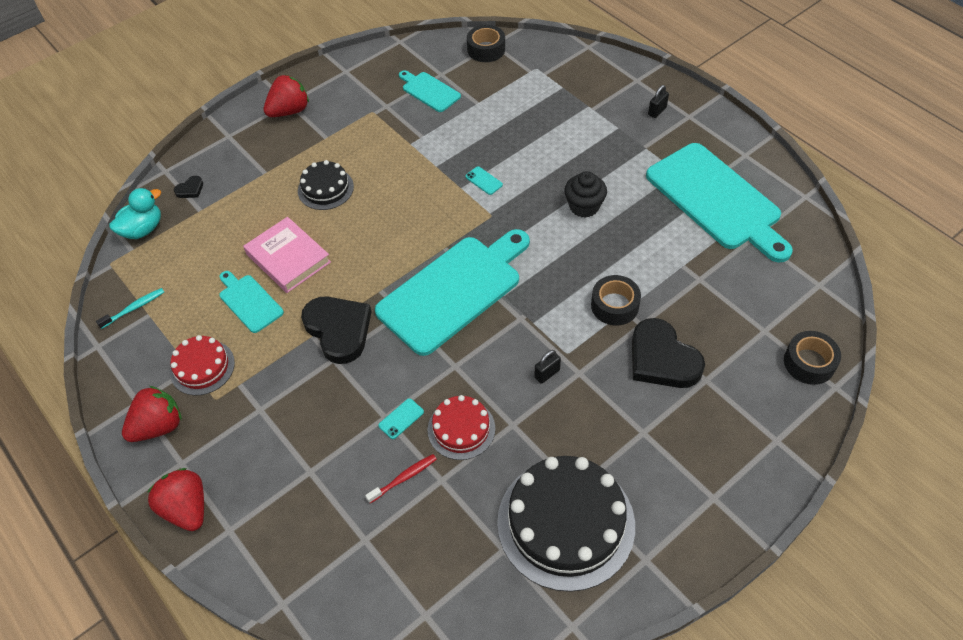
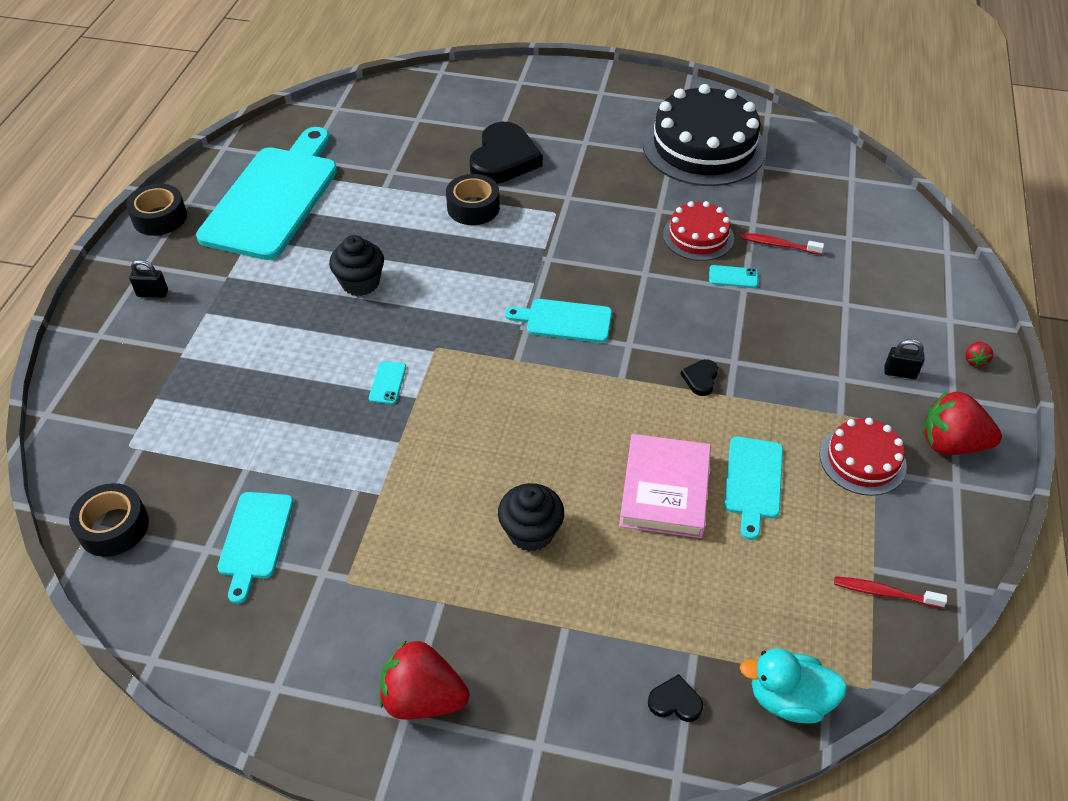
camera: 130 degrees left, 5 degrees down
(134, 308) = (884, 593): turquoise toothbrush -> red toothbrush
(186, 508) = (975, 360): red strawberry -> red strawberry, size x0.43
(325, 188) = (531, 532): black cake -> black cupcake
(339, 330) = (700, 379): black heart -> black heart, size x0.43
(454, 291) = (564, 321): turquoise cutting board -> turquoise cutting board, size x0.48
(547, 374) = (589, 214): black padlock -> black padlock (900, 373)
(809, 363) = (429, 89): black tape -> black tape (160, 217)

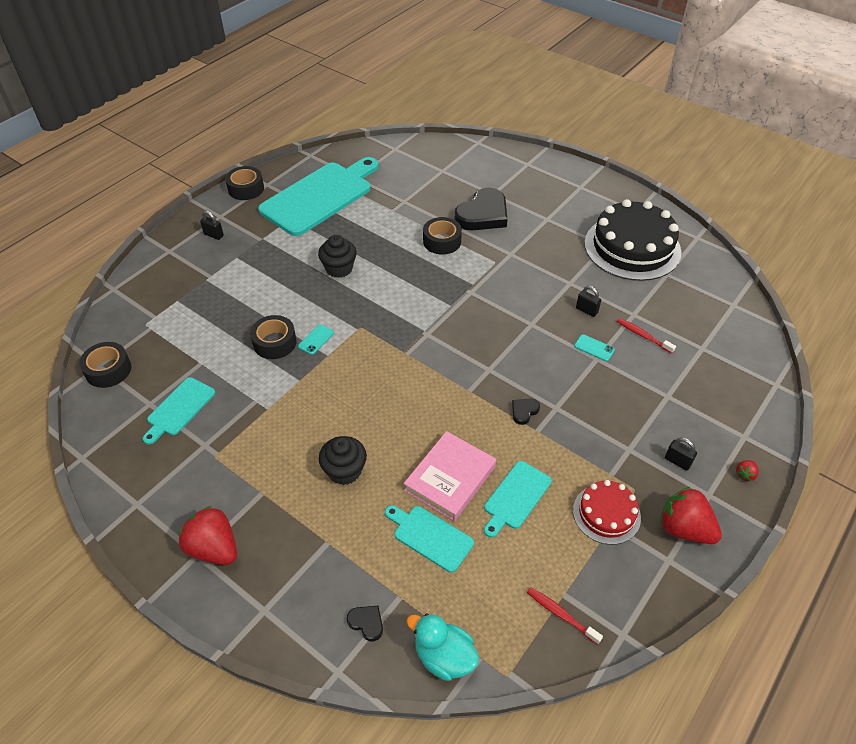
camera: 25 degrees right, 0 degrees up
(334, 406) = (274, 342): none -> black tape
(564, 321) = (455, 338): turquoise cutting board -> turquoise cutting board (430, 536)
(698, 236) = (586, 310): red cake -> black padlock

